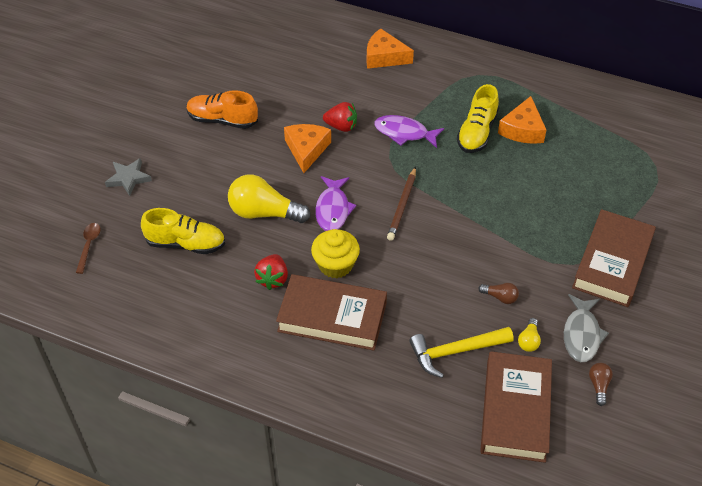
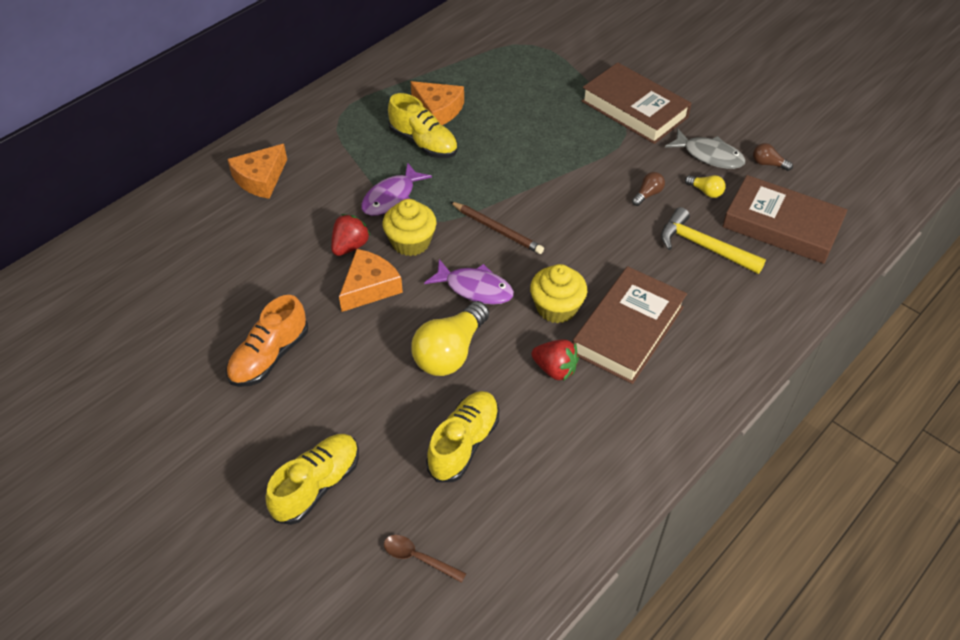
camera: 70 degrees left, 0 degrees up
(128, 178) = (317, 485): grey star -> yellow shoe
(306, 150) = (369, 287): orange cheese -> orange cheese turned 105 degrees clockwise
(362, 158) = (411, 242): none -> yellow cupcake
(455, 352) = (703, 246): yellow hammer -> yellow hammer turned 120 degrees clockwise

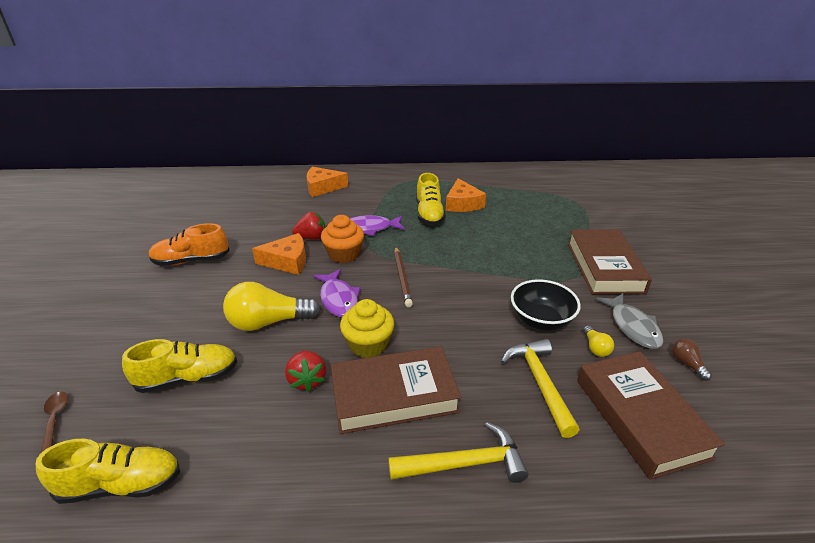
camera: 45 degrees right, 15 degrees down
(317, 485) = (96, 336): yellow shoe -> yellow shoe (121, 484)
(411, 242) = (344, 254): yellow cupcake -> orange cupcake
(647, 194) = (541, 321): brown light bulb -> black bowl
(726, 336) = (465, 463): none -> yellow hammer

